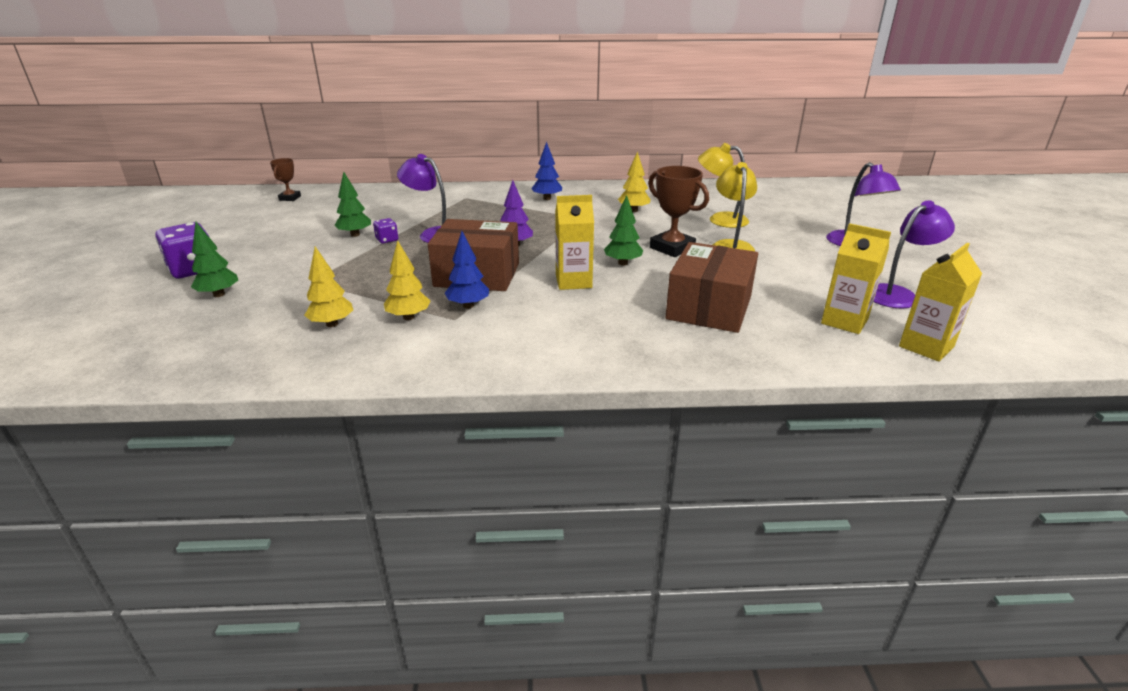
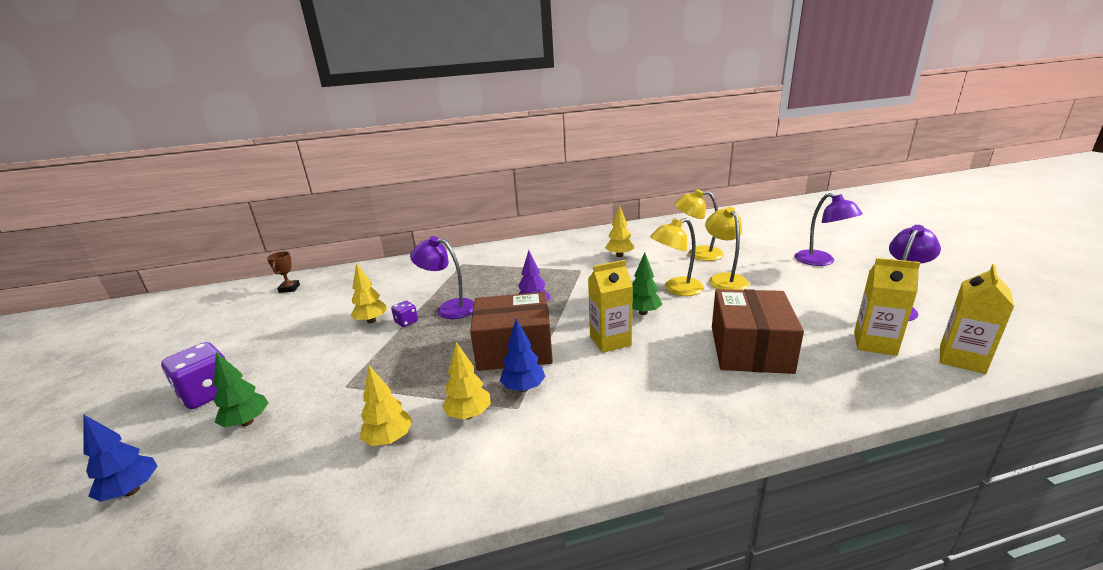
camera: 10 degrees left, 5 degrees down
(355, 235) = (371, 321): green tree -> yellow tree
(547, 198) = (537, 254): blue tree -> blue tree (132, 490)
(672, 248) = (676, 289): brown trophy -> yellow lamp

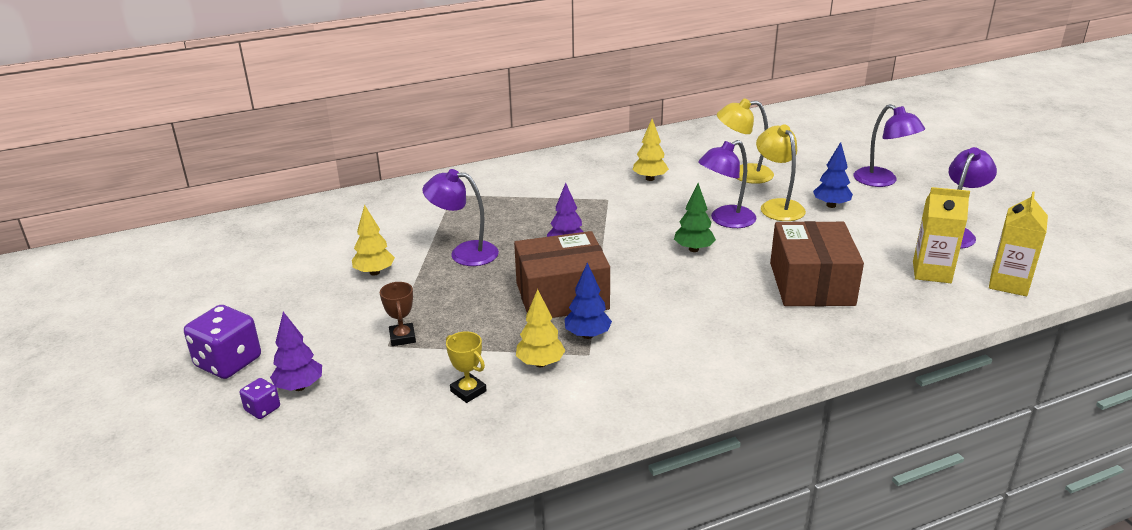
camera: 10 degrees left, 5 degrees up
(132, 490) = (222, 454): blue tree -> blue tree (831, 205)
(247, 422) = (299, 387): green tree -> purple tree
(289, 288) = (235, 235): brown trophy -> brown trophy (402, 337)
(389, 439) = (468, 391): yellow tree -> yellow trophy
(406, 322) = (419, 272): purple dice -> purple dice (262, 409)
(610, 341) = (665, 282): yellow carton -> none
(676, 289) = (725, 220): yellow lamp -> purple lamp

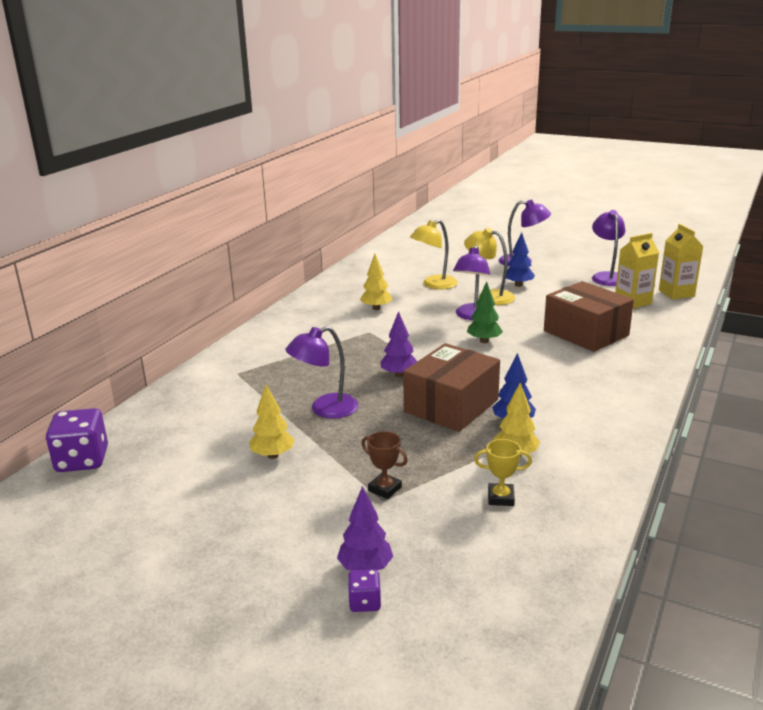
camera: 40 degrees left, 5 degrees down
(228, 362) = (263, 587): purple dice -> purple dice (82, 460)

